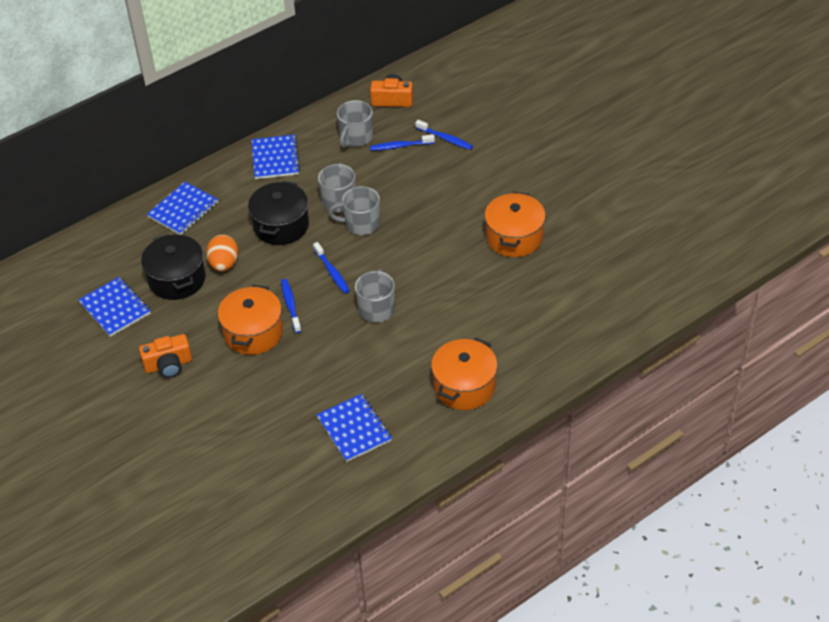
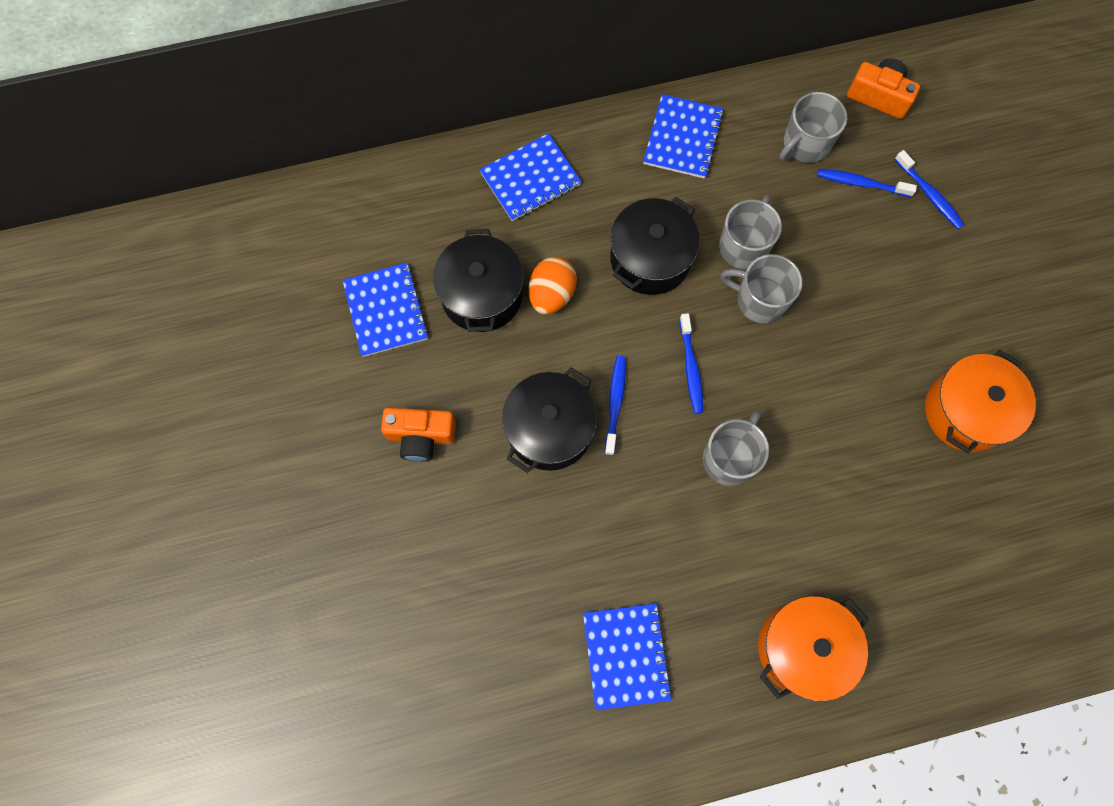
camera: 20 degrees right, 25 degrees up
(253, 333) = (549, 429): orange pot -> black pot

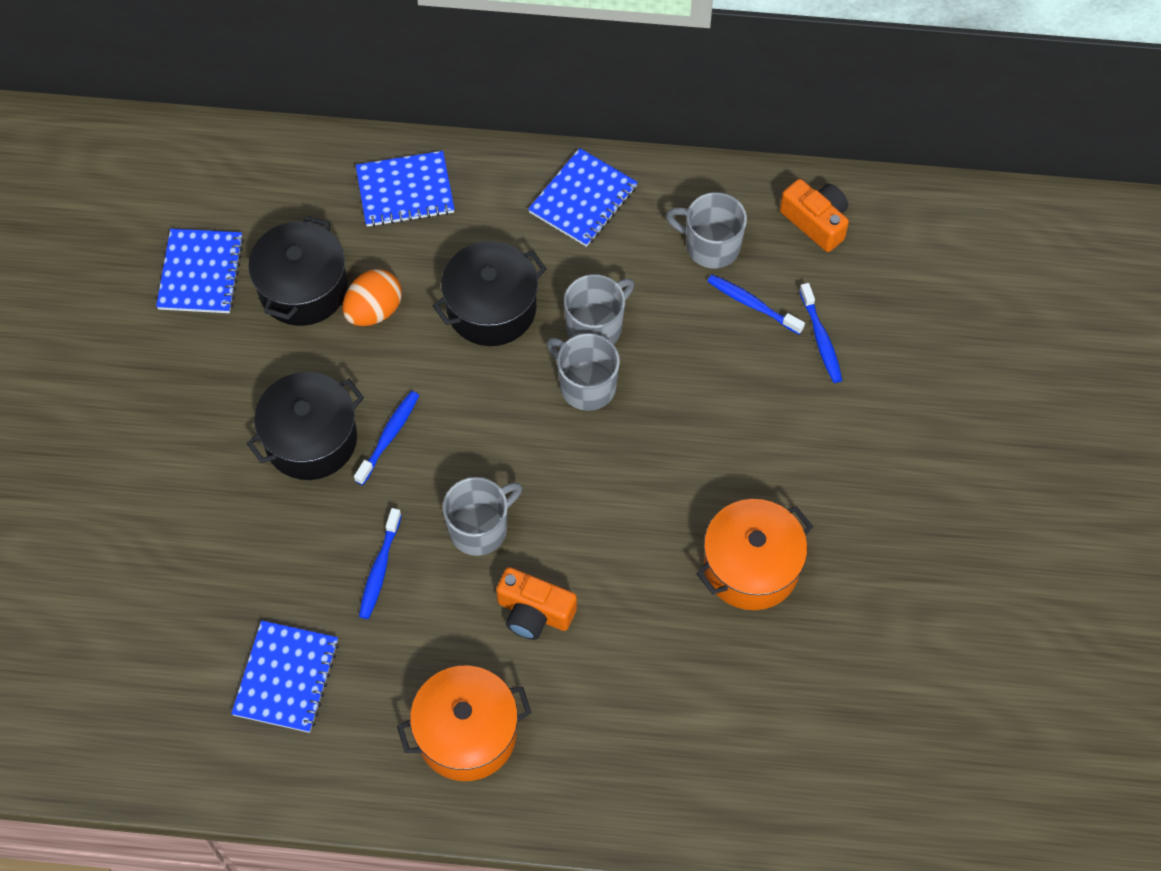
camera: 20 degrees right, 10 degrees down
(421, 436) = (180, 404): orange camera -> orange camera (534, 612)
(691, 368) = (482, 428): blue toothbrush -> blue toothbrush (379, 569)
(805, 144) = (711, 246): grey mug -> grey mug turned 45 degrees clockwise

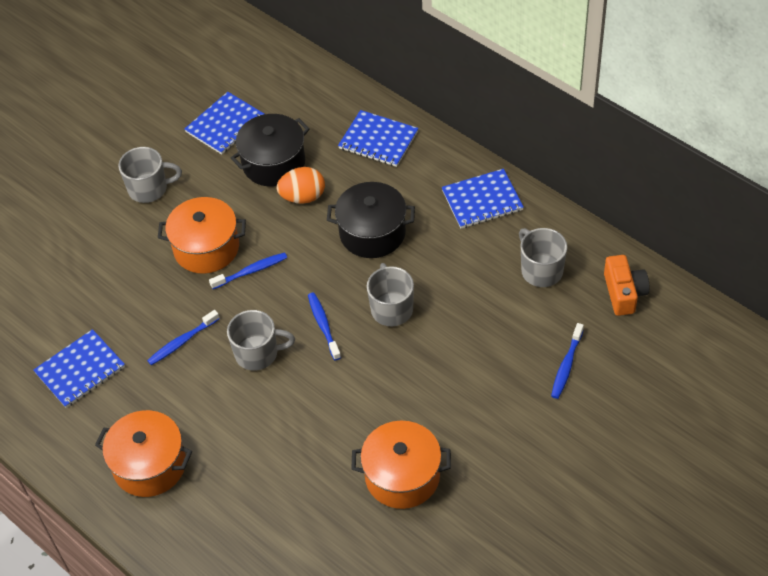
camera: 40 degrees right, 10 degrees down
(311, 439) = (206, 248): black pot -> orange pot
(534, 612) = (247, 421): orange camera -> none
(596, 327) = (427, 278): grey mug -> grey mug (149, 189)
(752, 304) = (538, 319): blue toothbrush -> blue toothbrush (323, 325)

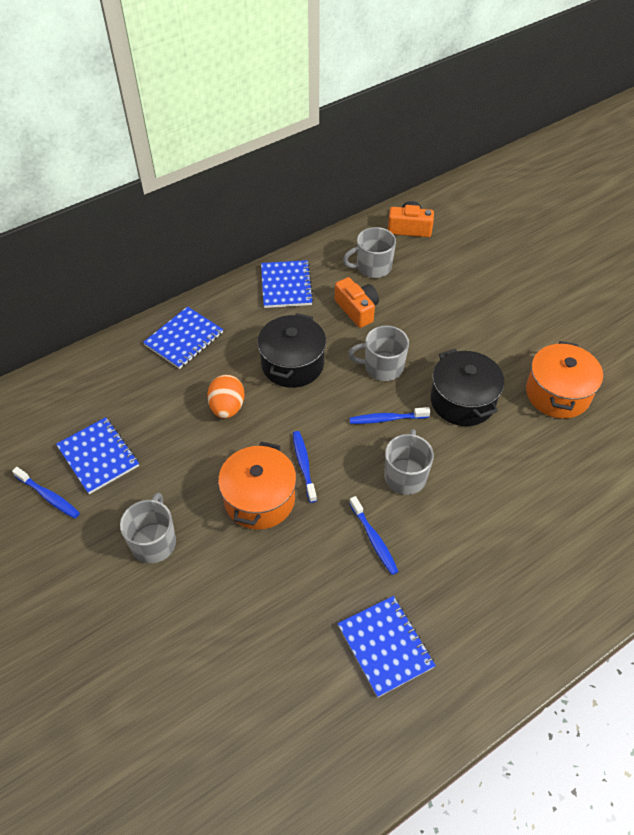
camera: 80 degrees left, 0 degrees up
(149, 465) = (520, 591): orange pot -> none
(273, 163) = (172, 423): black pot -> black pot (462, 401)
(468, 270) = (357, 309): none -> orange camera
(566, 365) = (469, 274): blue toothbrush -> blue toothbrush (48, 496)

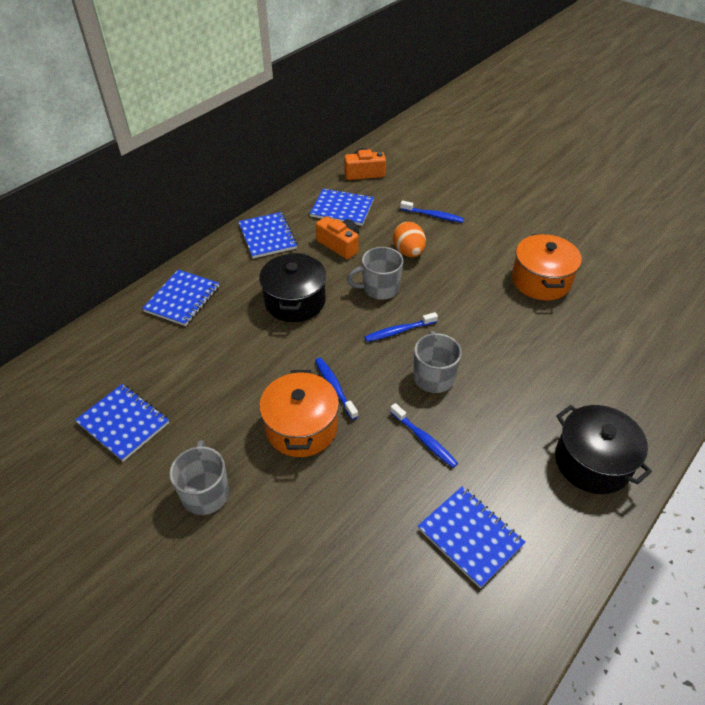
camera: 15 degrees left, 5 degrees down
(48, 496) = (79, 473): blue toothbrush -> blue toothbrush (433, 216)
(227, 407) = (243, 351): orange egg -> orange egg (408, 252)
(372, 267) = (342, 209): grey mug -> blue notebook
(462, 401) = (461, 302): black pot -> black pot (592, 462)

